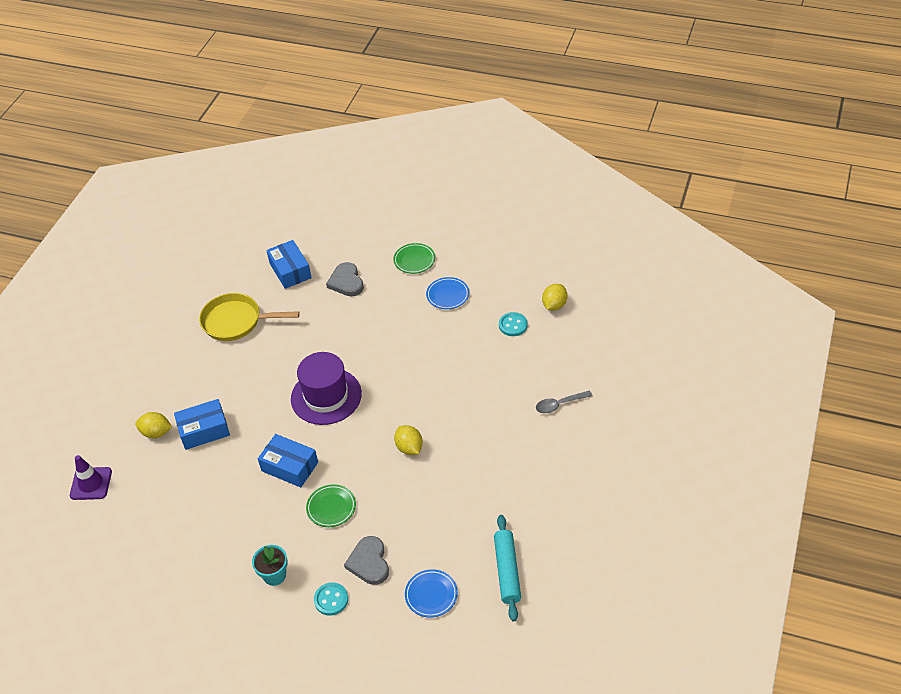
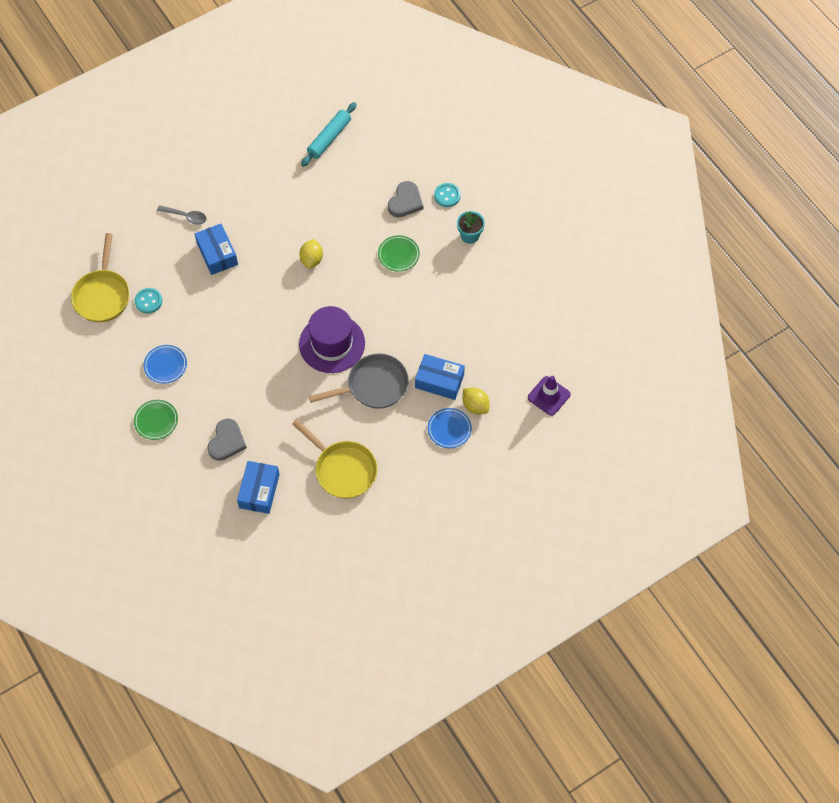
camera: 145 degrees left, 15 degrees up
(260, 390) = (373, 386): none -> grey pan
(290, 466) = (402, 305): blue box -> blue box (217, 254)
(431, 595) = (386, 156): blue plate -> blue plate (449, 429)
(554, 305) = (102, 295): yellow lemon -> yellow pan

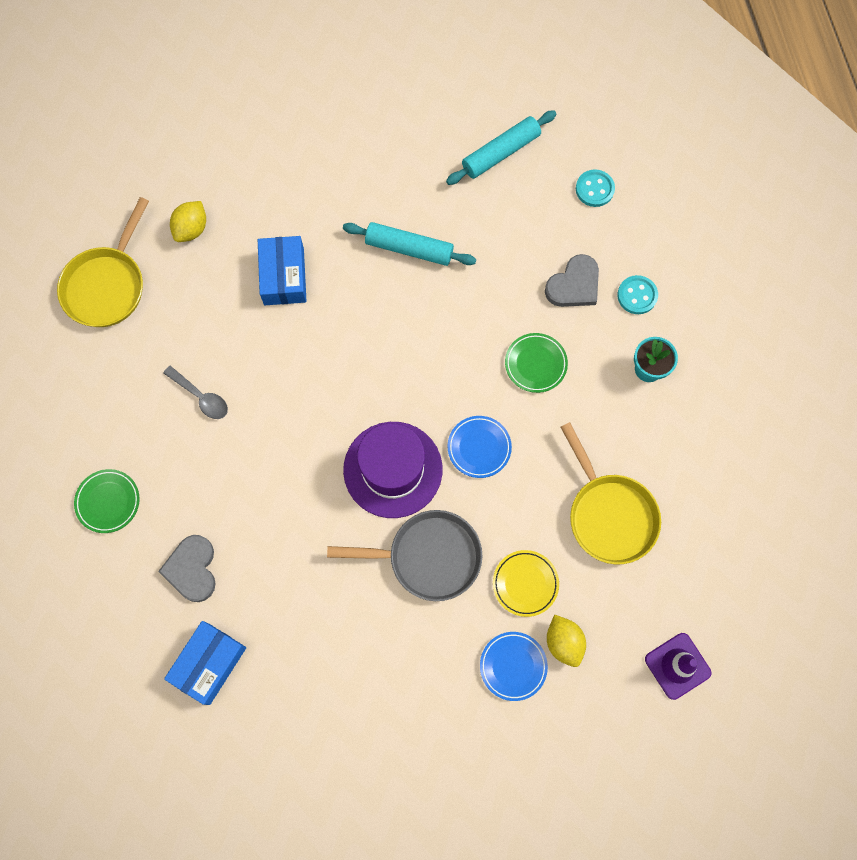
camera: 20 degrees right, 10 degrees up
(148, 301) = (165, 316): turquoise button -> turquoise button (594, 189)
(165, 365) = (152, 421): blue plate -> blue plate (479, 447)
(186, 216) = (262, 206): grey spoon -> grey spoon (201, 397)
(226, 441) = (192, 569): grey heart -> grey heart turned 135 degrees clockwise
(292, 213) = (409, 249): none -> turquoise rolling pin
(312, 259) = (411, 329): yellow lemon -> yellow lemon (191, 229)
(343, 469) = (338, 674): yellow pan -> yellow pan (609, 514)
(439, 381) = (525, 583): blue box -> yellow plate

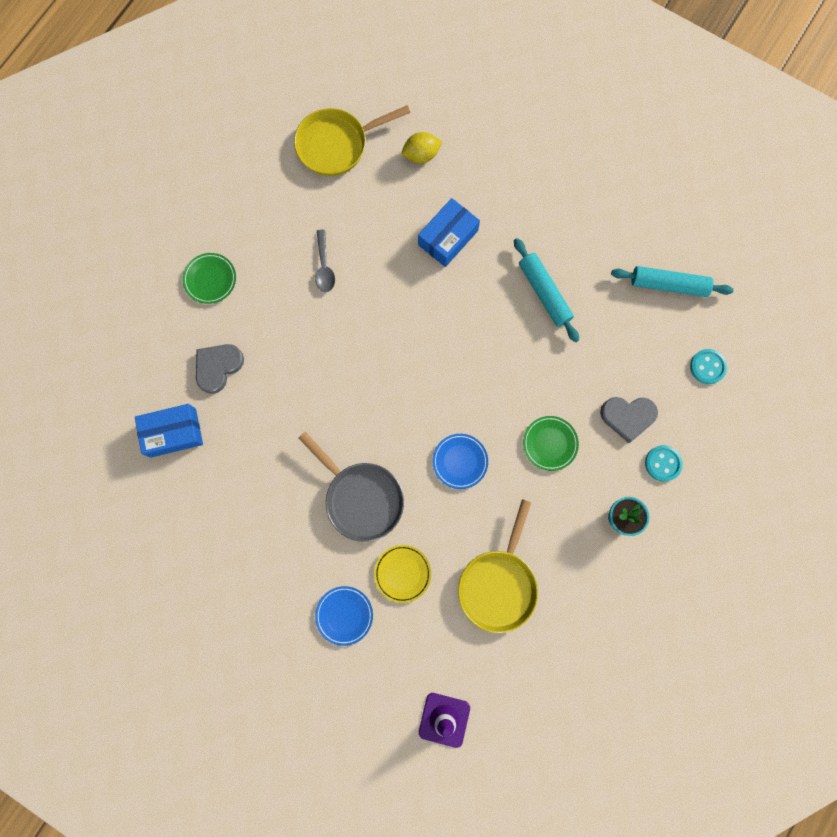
camera: 45 degrees right, 5 degrees up
(393, 469) = (393, 423): purple hat -> none
(563, 642) = (389, 632): yellow lemon -> none

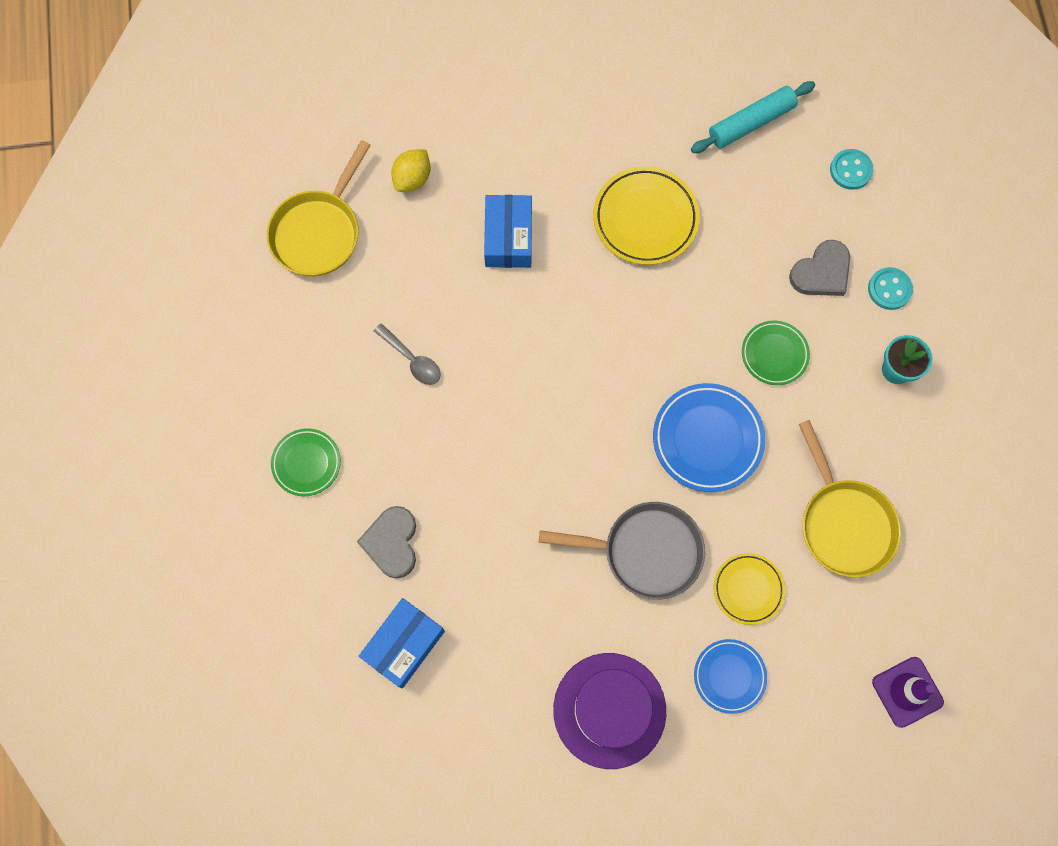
camera: 40 degrees left, 5 degrees down
(256, 573) = (609, 710): none -> purple hat
(460, 461) = (707, 439): blue plate -> blue plate, size x1.61
(544, 293) = (645, 219): turquoise rolling pin -> yellow plate

